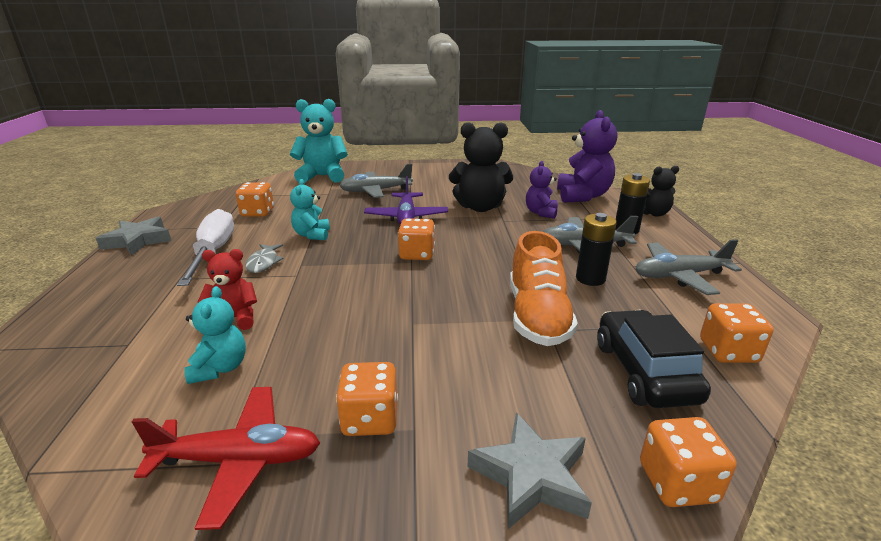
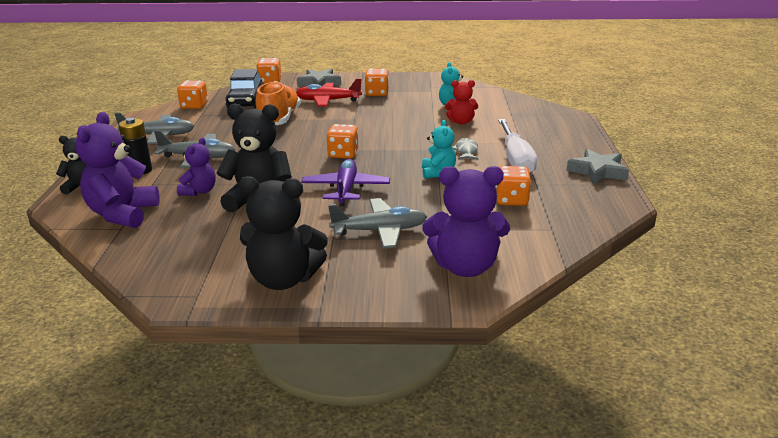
camera: 175 degrees left, 0 degrees up
(239, 460) = (425, 87): red plane -> red plane (328, 101)
(322, 176) = (465, 267): turquoise teddy bear -> purple teddy bear
(435, 170) = (283, 279): none -> black teddy bear
(590, 278) = (223, 136): black battery -> none

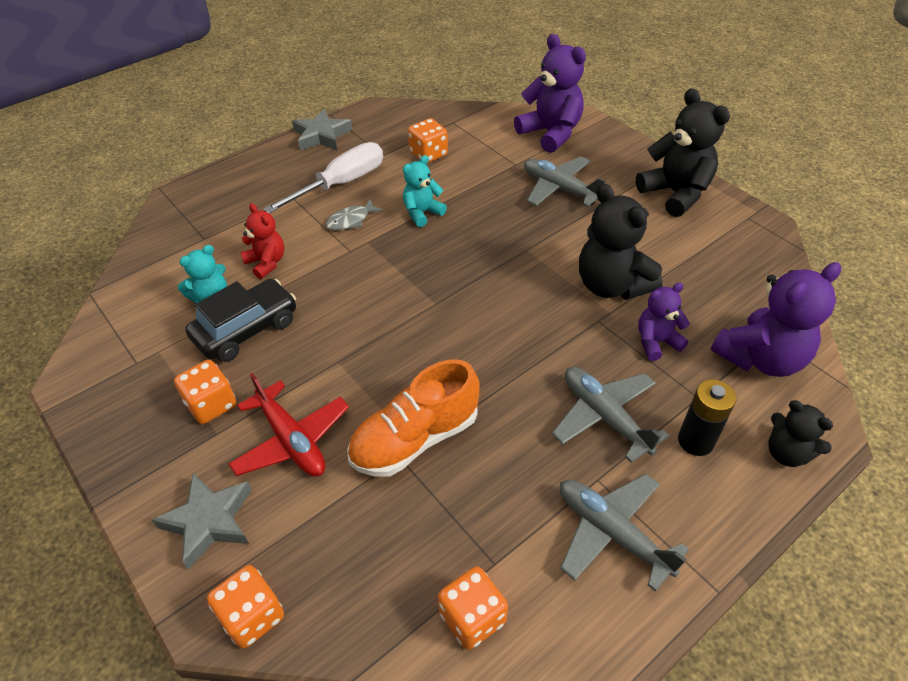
camera: 130 degrees left, 20 degrees up
(246, 101) = (384, 553): black car -> black car (246, 329)
(343, 154) = (453, 298): orange dice -> none
(346, 189) = (522, 247): purple plane -> none

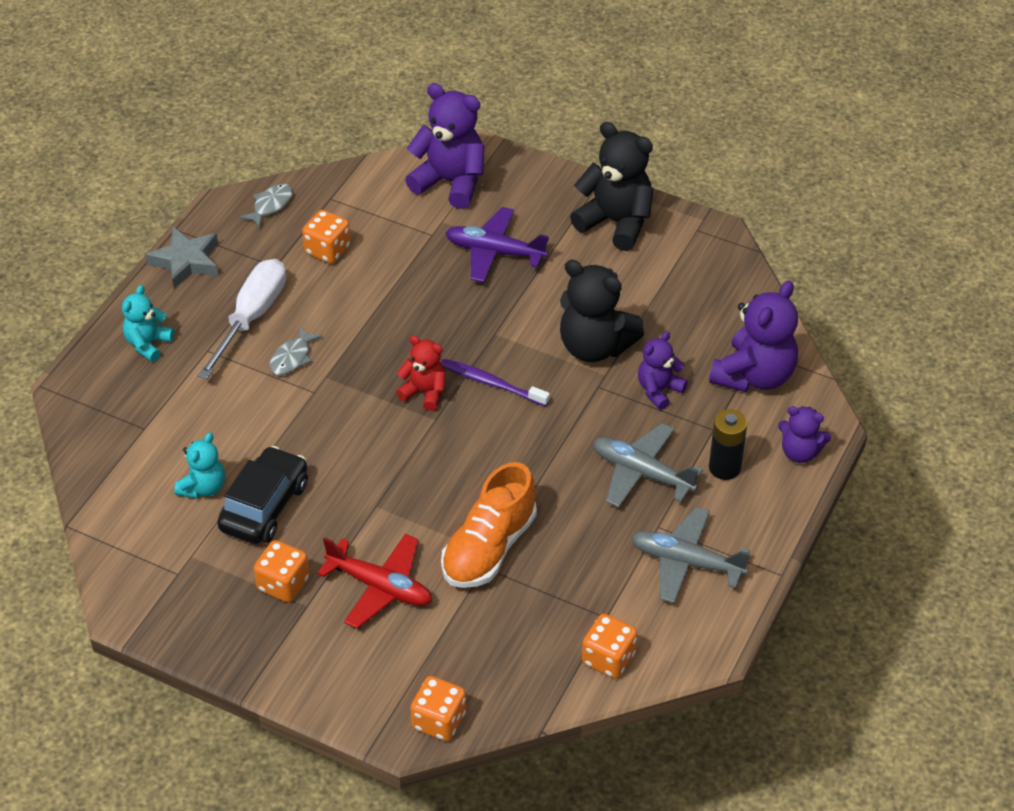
camera: 25 degrees left, 0 degrees up
(209, 521) = (354, 672): grey star -> none
(266, 263) = (234, 433): red teddy bear -> red teddy bear (424, 392)
(406, 116) = (271, 205): none -> grey fish
(422, 213) = (364, 325): turquoise teddy bear -> turquoise teddy bear (148, 344)
(502, 288) = (492, 383): none -> purple toothbrush
(560, 189) = (495, 252): grey plane -> purple plane
(787, 453) = (800, 452): black teddy bear -> purple teddy bear

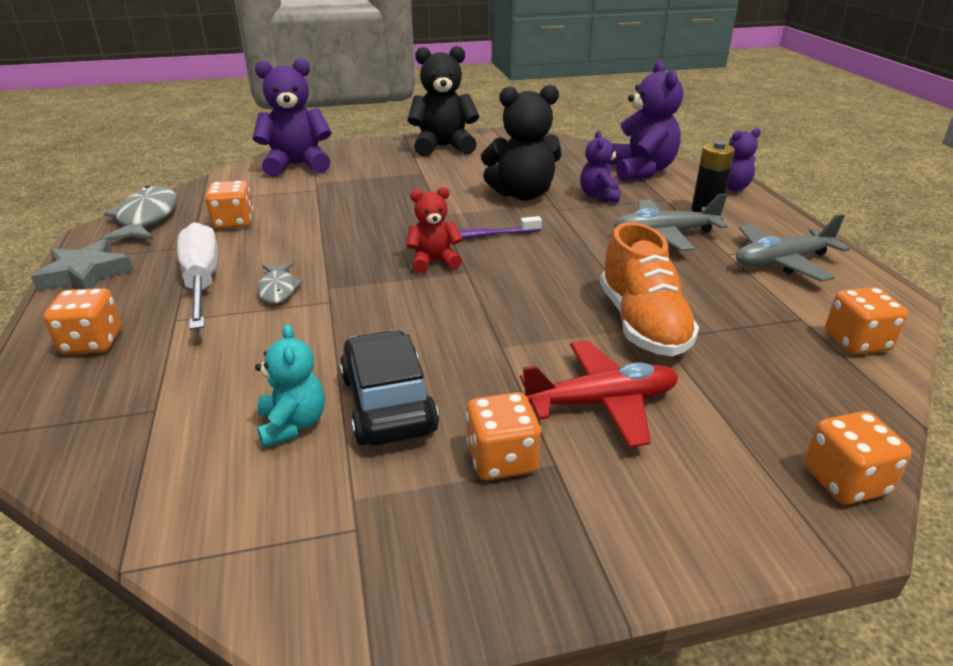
camera: 40 degrees left, 15 degrees down
(148, 344) = (92, 342): turquoise teddy bear -> orange dice
(271, 205) = (146, 218): grey fish -> grey fish, size x1.76
(495, 252) = (379, 181): purple plane -> none

